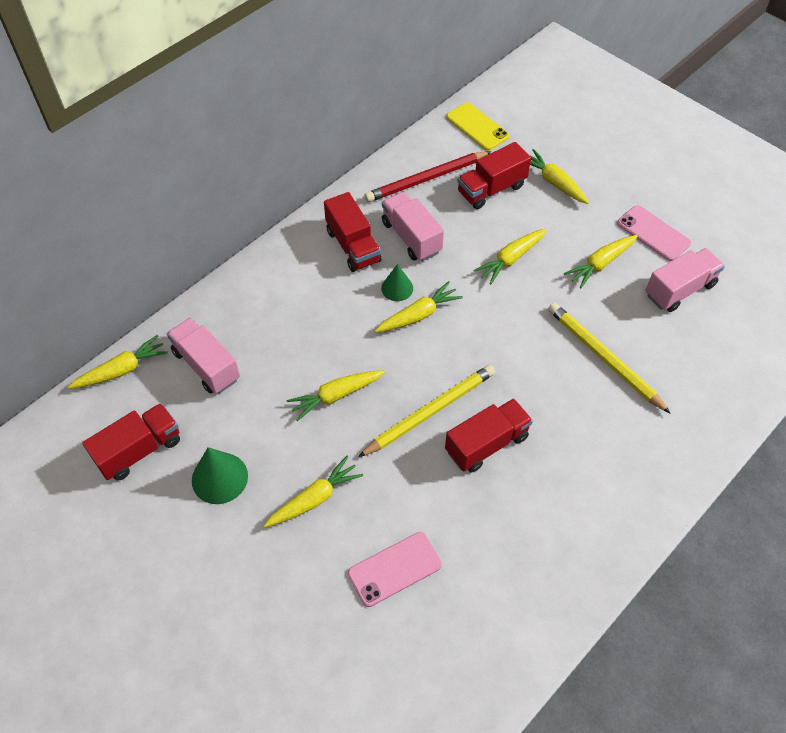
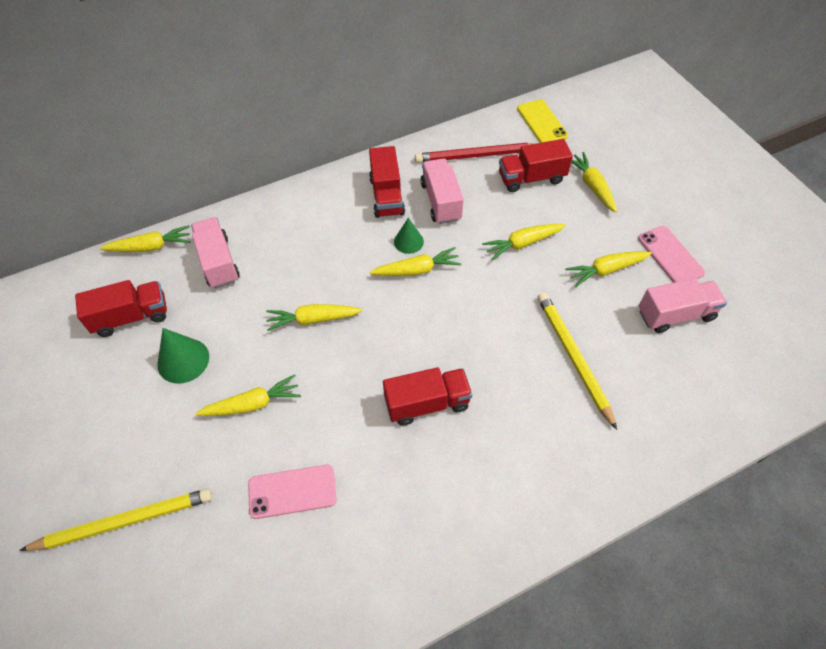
camera: 20 degrees right, 0 degrees up
(430, 412) = (388, 359): yellow pencil -> yellow pencil (124, 522)

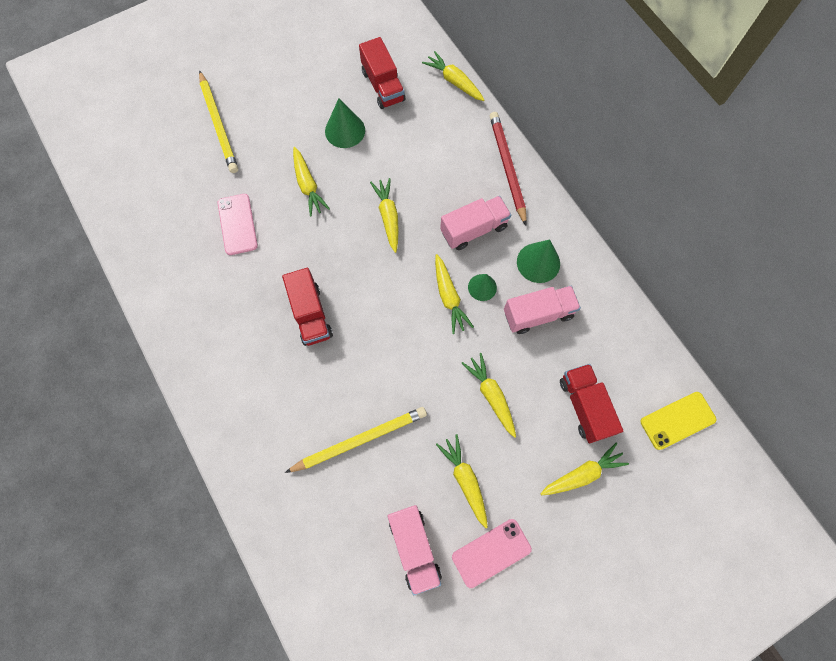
camera: 85 degrees right, 15 degrees up
(150, 247) = (454, 81): yellow carrot -> yellow carrot turned 150 degrees clockwise
(218, 262) = (442, 135): pink truck -> pink truck (473, 229)
(386, 196) = (538, 262): red truck -> green cone
(477, 155) = (610, 348): red pencil -> red pencil (507, 168)

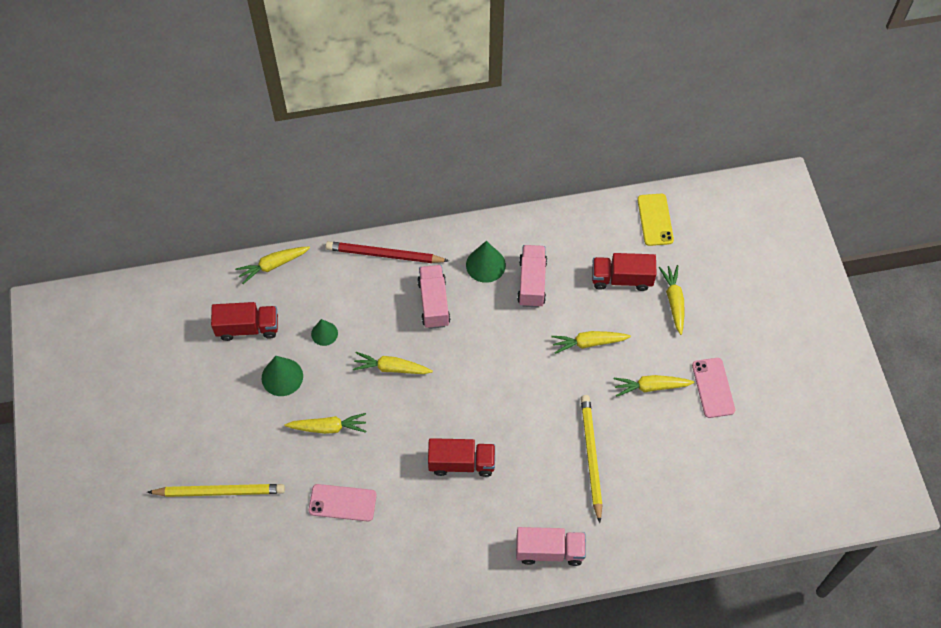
camera: 70 degrees left, 10 degrees down
(414, 547) = (692, 442): pink truck -> pink truck (549, 551)
(449, 297) = (489, 345): yellow carrot -> none
(482, 287) = (491, 316): green cone -> green cone (324, 333)

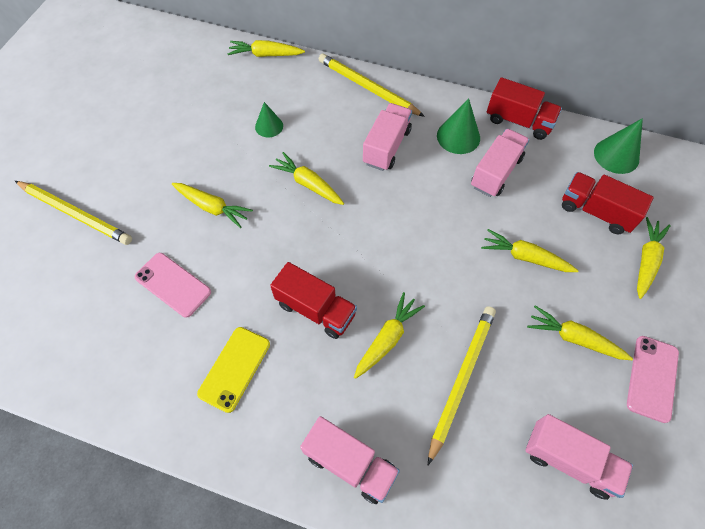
camera: 30 degrees right, 0 degrees up
(248, 328) = (208, 92): red truck -> red truck (518, 121)
(282, 377) = (205, 144): green cone -> green cone (616, 155)
(384, 255) = (368, 88): red pencil -> yellow pencil
(525, 456) = (387, 339): none -> yellow carrot
(655, 220) = (662, 173): yellow phone -> yellow phone (235, 368)
(685, 471) = (569, 460): none -> pink truck

